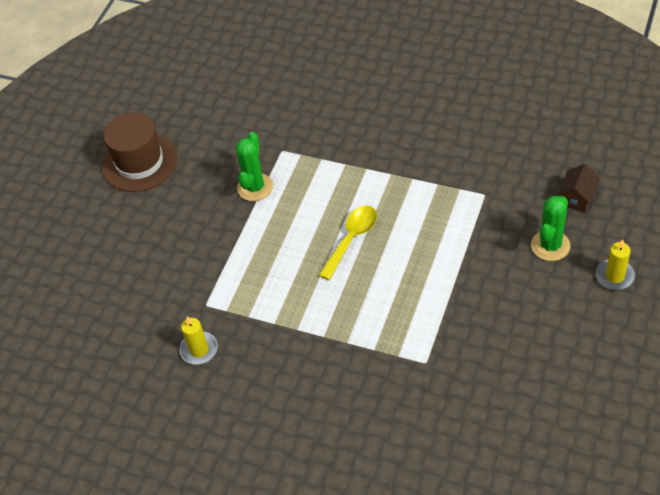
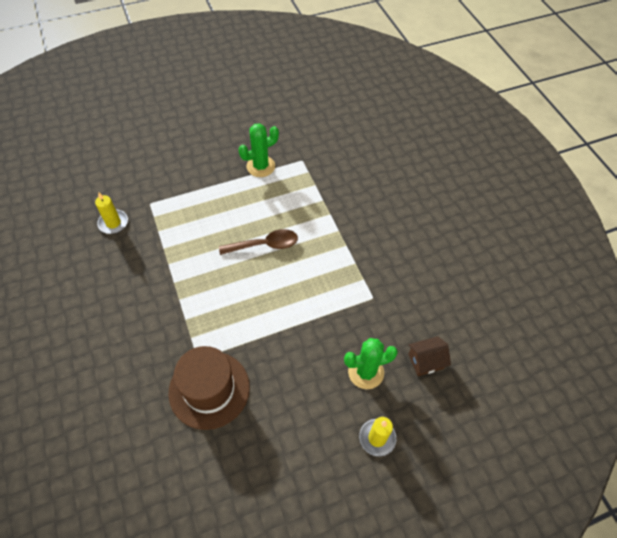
camera: 40 degrees right, 5 degrees up
(139, 162) = (229, 100): brown hat -> brown hat (209, 389)
(351, 239) = (265, 245): yellow spoon -> brown spoon

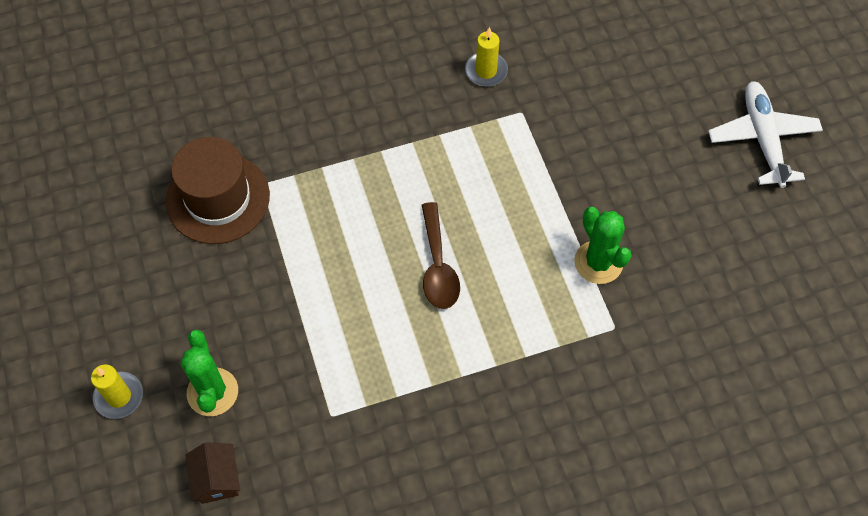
camera: 95 degrees right, 5 degrees up
(181, 94) = (762, 139): none -> white plane

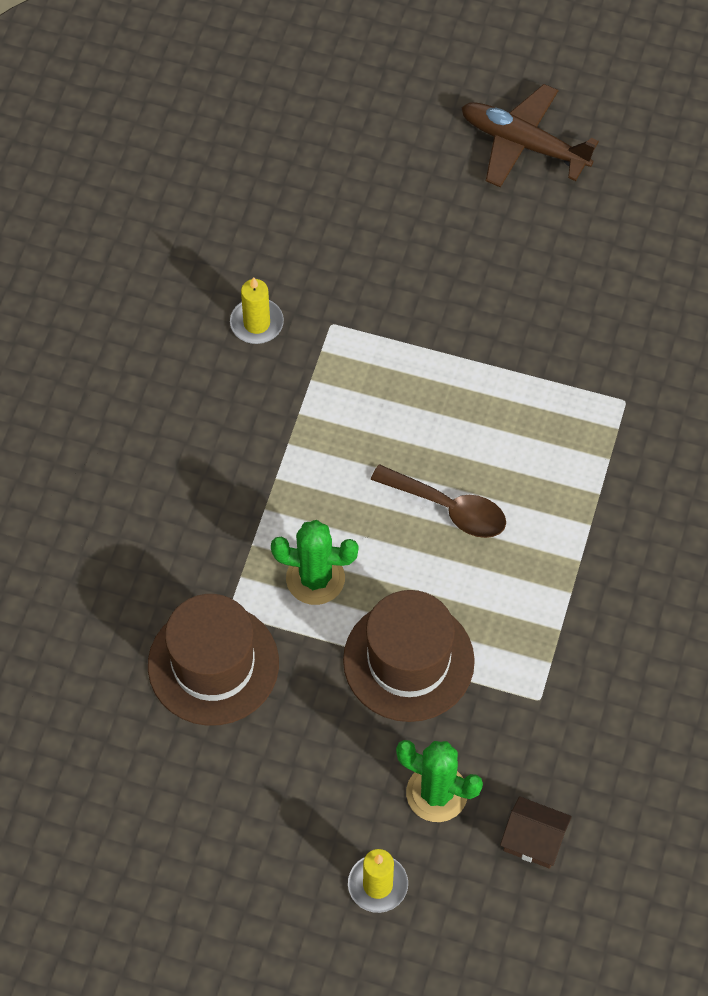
camera: 55 degrees left, 0 degrees up
(302, 312) = (408, 660): none -> brown hat
(598, 262) = (548, 369): green cactus -> green cactus (315, 578)
(762, 139) = (523, 144): white plane -> brown plane

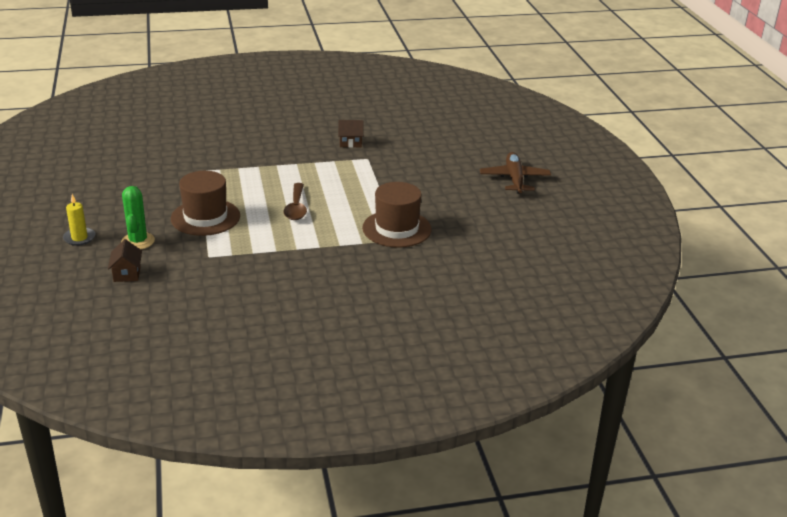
camera: 60 degrees right, 30 degrees down
(213, 664) = (170, 173): brown hat -> brown hat (396, 229)
(257, 323) = (350, 142): yellow candle -> brown house
(315, 578) = (232, 185): green cactus -> none

